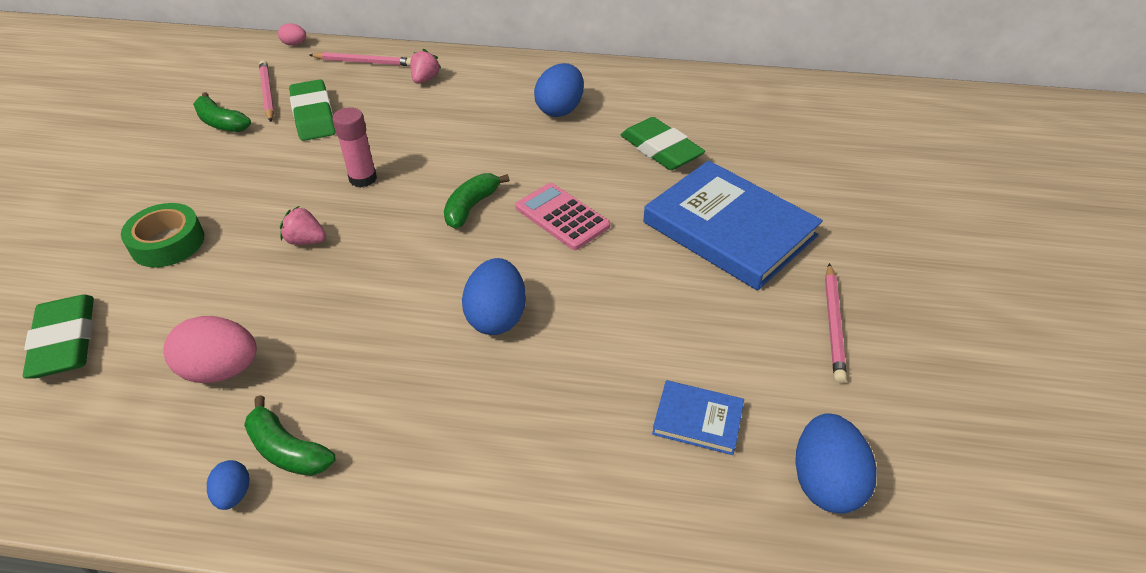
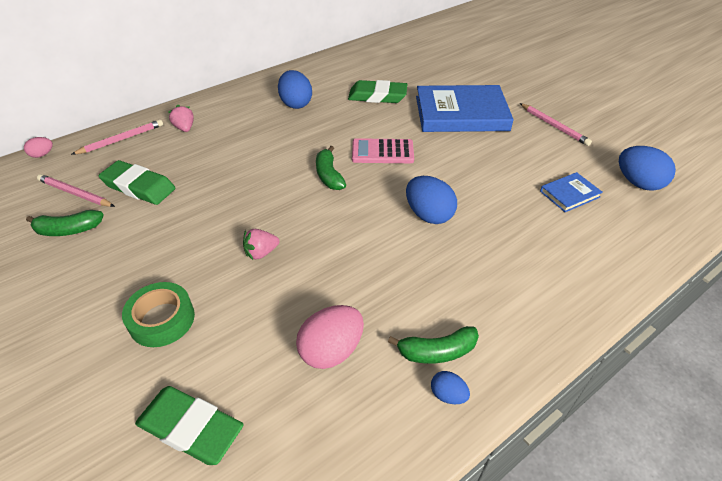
camera: 45 degrees left, 0 degrees up
(363, 178) = (239, 200): pink glue stick -> none

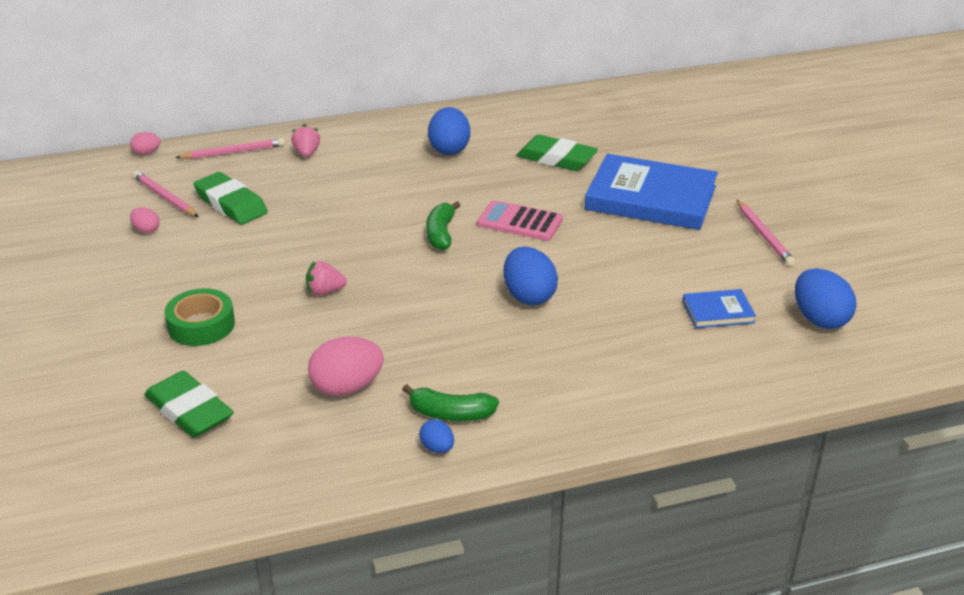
camera: 20 degrees right, 10 degrees down
(69, 230) = (146, 230): green banana -> pink egg

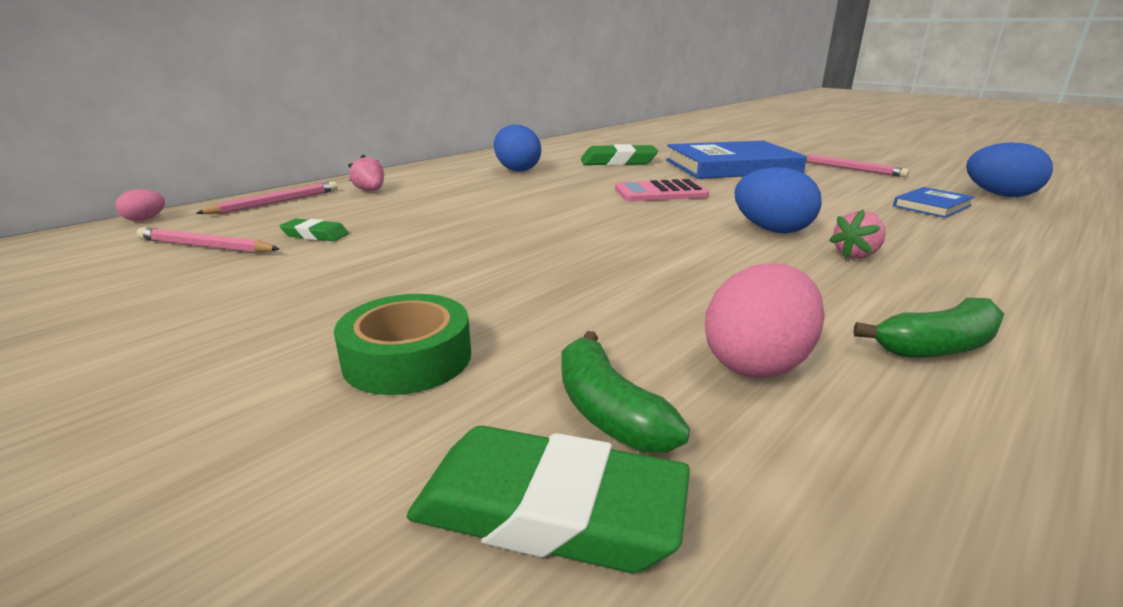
camera: 30 degrees left, 10 degrees down
(146, 230) = (197, 278): pink egg -> none
(231, 204) = (315, 235): green eraser -> green eraser, size x0.54
(325, 291) = (550, 276): pink strawberry -> pink strawberry (856, 255)
(437, 448) = (1021, 395): blue egg -> none
(441, 234) = (603, 211): green banana -> green banana (608, 411)

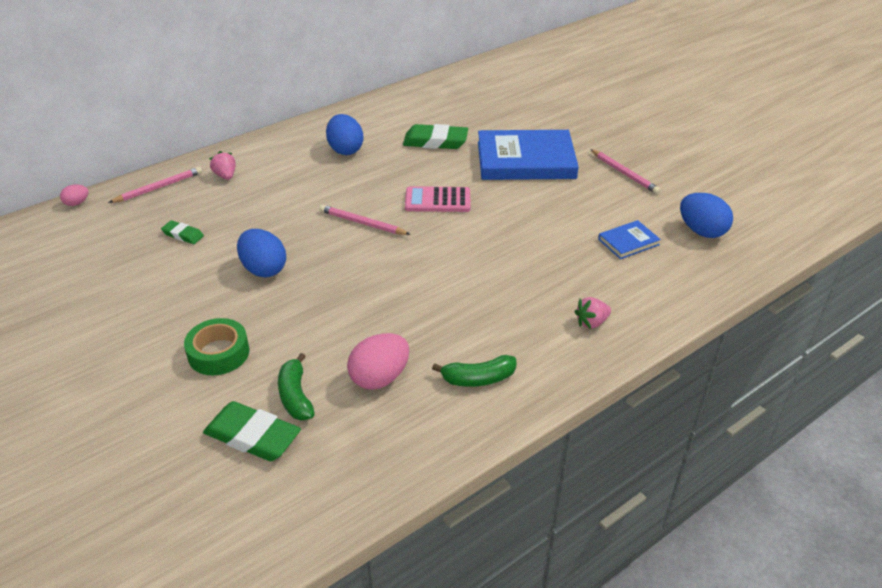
camera: 10 degrees right, 15 degrees up
(205, 246) = (118, 241): pink pencil -> pink pencil (362, 223)
(771, 230) = (481, 261): blue egg -> blue egg (264, 269)
(856, 255) = (511, 297): pink strawberry -> pink strawberry (591, 323)

